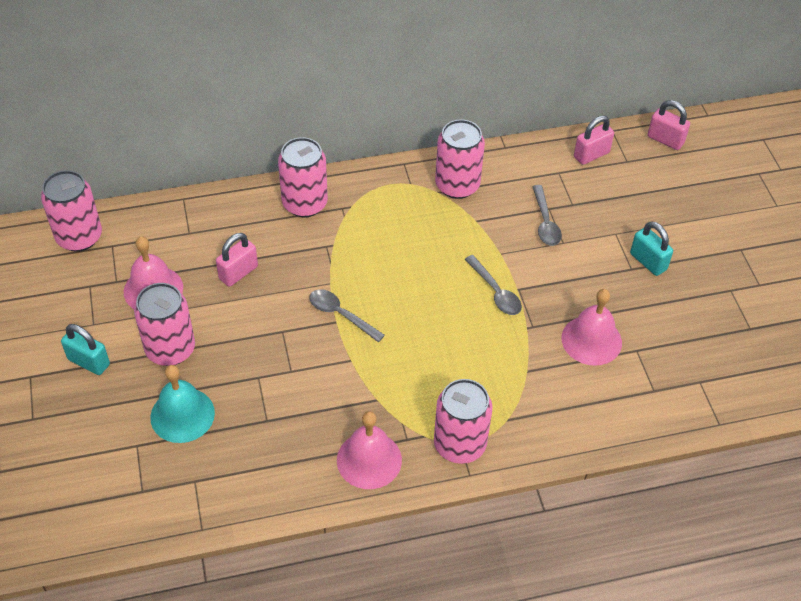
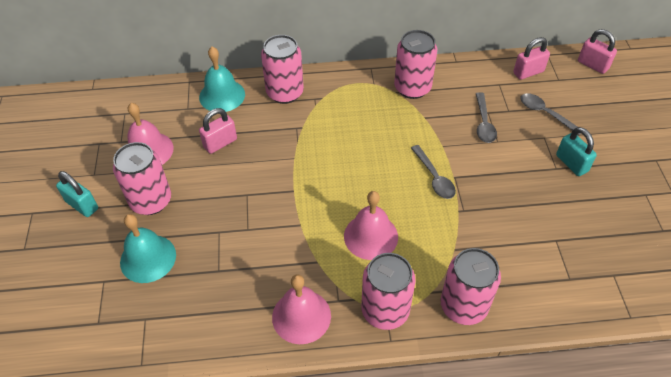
camera: 10 degrees right, 0 degrees up
(79, 237) = (100, 104): pink can -> pink can (463, 306)
(228, 213) = (222, 95): none -> turquoise bell
(341, 315) = (298, 185): grey spoon -> grey spoon (545, 113)
(591, 340) = (515, 227): pink bell -> pink bell (371, 236)

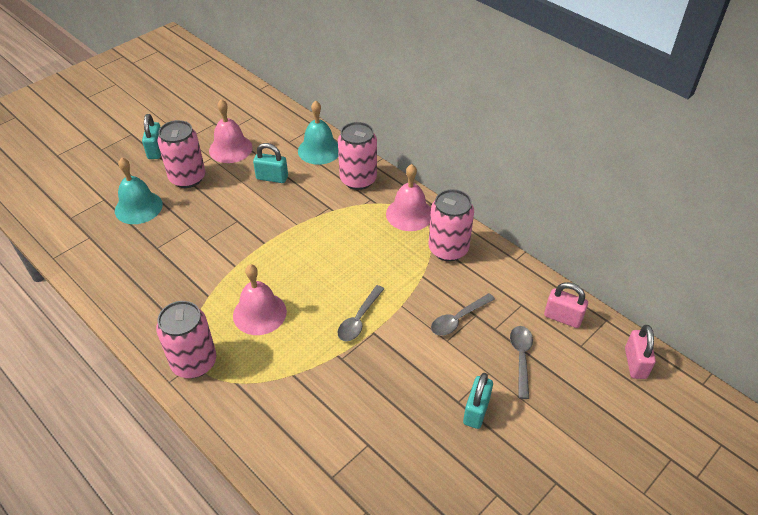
camera: 50 degrees right, 5 degrees down
(220, 143) = (272, 178): pink padlock -> turquoise padlock
(301, 316) = (151, 316): pink bell -> pink bell (409, 214)
(463, 306) = (238, 412): pink can -> none

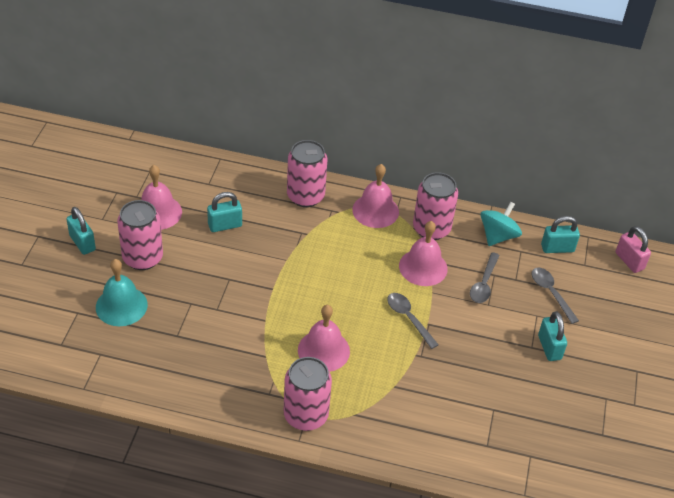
camera: 35 degrees left, 0 degrees up
(319, 150) = (245, 181): turquoise bell -> none
(359, 319) = (408, 318): grey spoon -> grey spoon turned 150 degrees clockwise
(411, 279) = (423, 267): none -> pink bell
(509, 281) = (498, 236): none -> turquoise spinning top
(562, 317) = (557, 248): pink padlock -> turquoise padlock

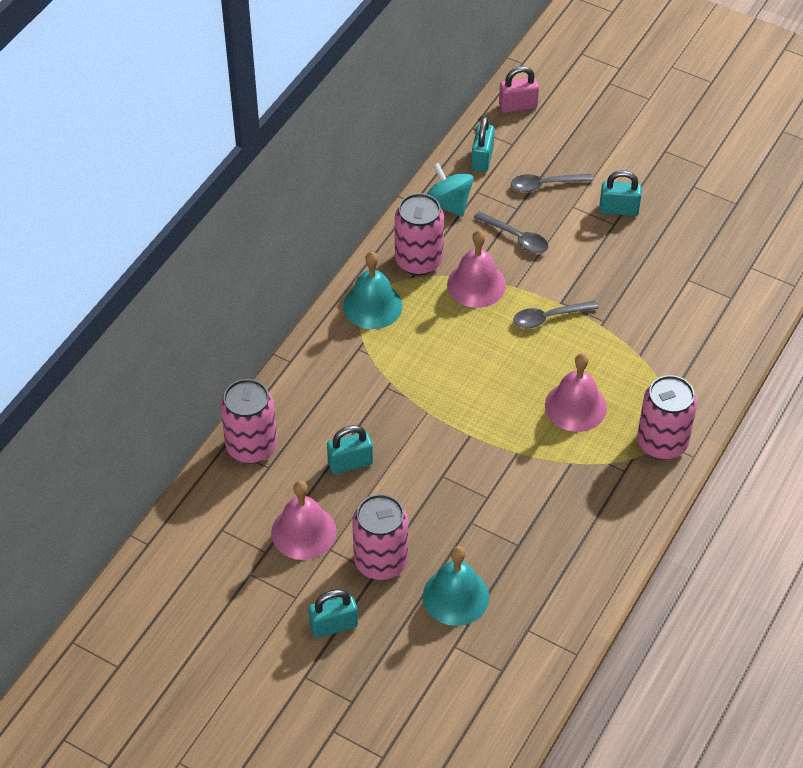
camera: 70 degrees left, 5 degrees up
(225, 225) = (350, 463): turquoise padlock -> turquoise padlock turned 75 degrees clockwise
(305, 196) = (325, 369): pink can -> pink can (251, 446)
(375, 210) = (372, 306): pink bell -> turquoise bell

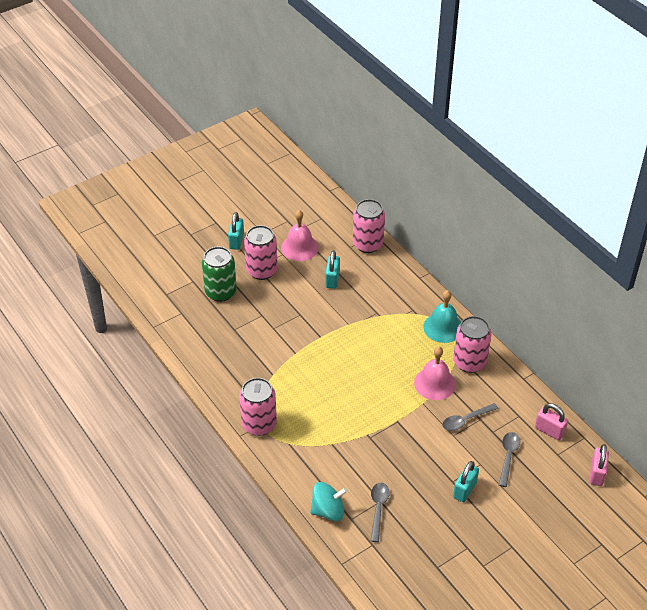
camera: 115 degrees right, 5 degrees down
(448, 204) = (513, 395): turquoise spinning top -> turquoise spinning top (328, 510)
(456, 596) = (220, 292): turquoise bell -> green can
(482, 159) = (549, 431): turquoise padlock -> pink padlock
(548, 318) = (388, 409): grey spoon -> grey spoon (378, 509)
(575, 406) = (311, 394): pink bell -> none

